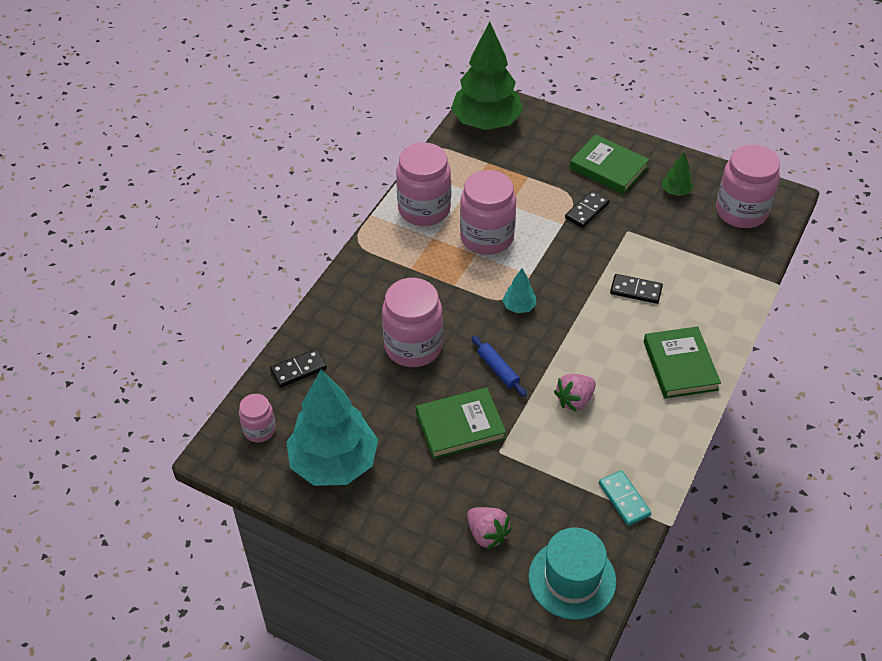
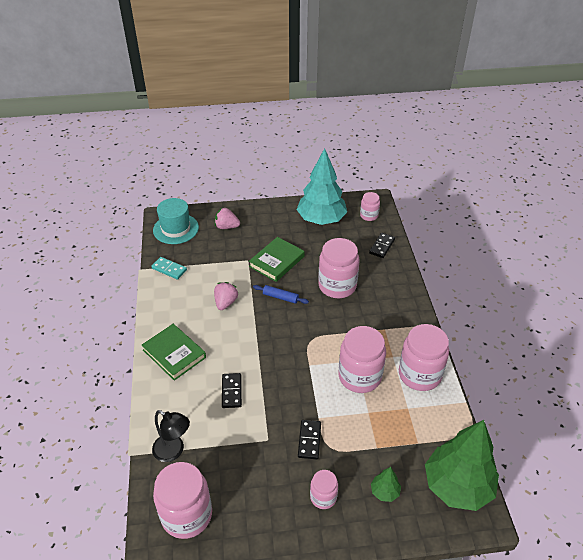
camera: 145 degrees right, 5 degrees down
(519, 307) = (298, 339): turquoise tree -> none
(608, 168) = (323, 497): green book -> pink jar
(636, 290) = (232, 391): black domino -> black domino turned 75 degrees counterclockwise
(676, 191) = (252, 504): green tree -> green tree (384, 492)
(730, 265) = (173, 451): none -> black lamp

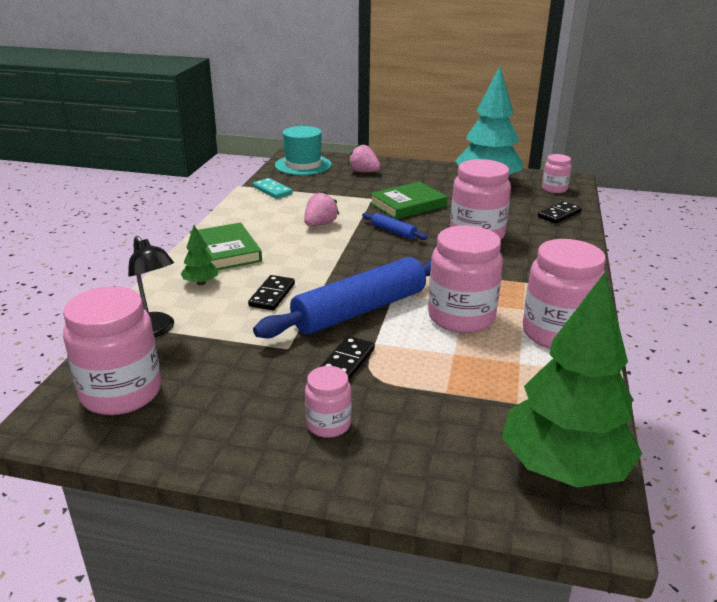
camera: 20 degrees right, 15 degrees down
(295, 389) = (359, 310): none -> blue rolling pin
(384, 492) = (431, 443): green tree -> green tree (201, 283)

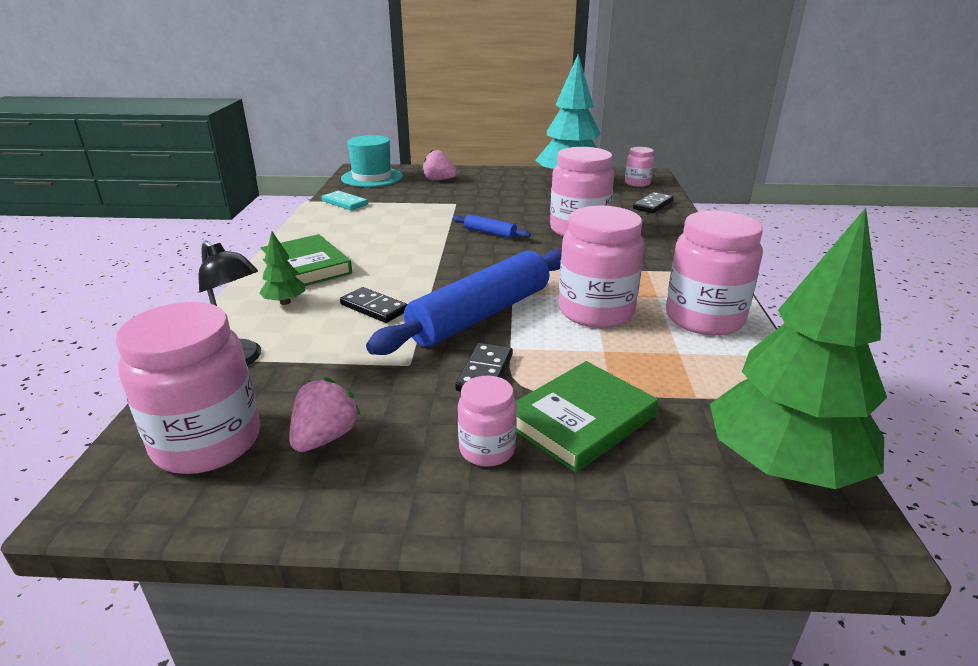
camera: 10 degrees left, 0 degrees up
(272, 295) = (374, 308): black domino -> black domino turned 60 degrees counterclockwise
(320, 224) = (408, 231): pink strawberry -> pink strawberry (325, 437)
(408, 204) = (496, 206): green book -> green book (581, 420)

